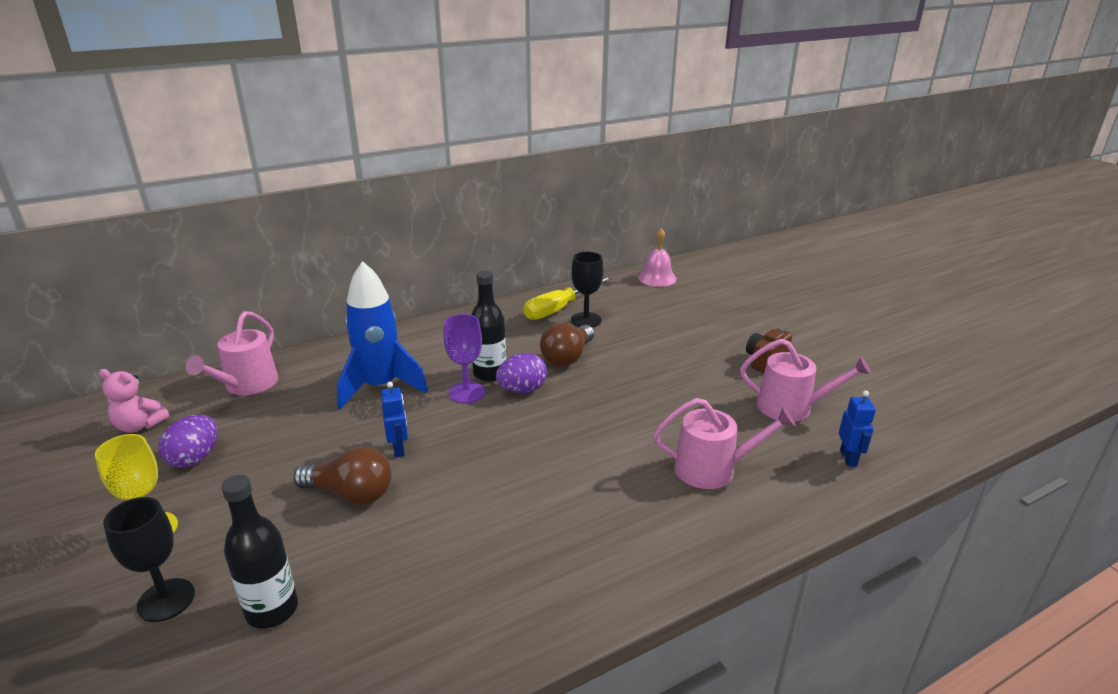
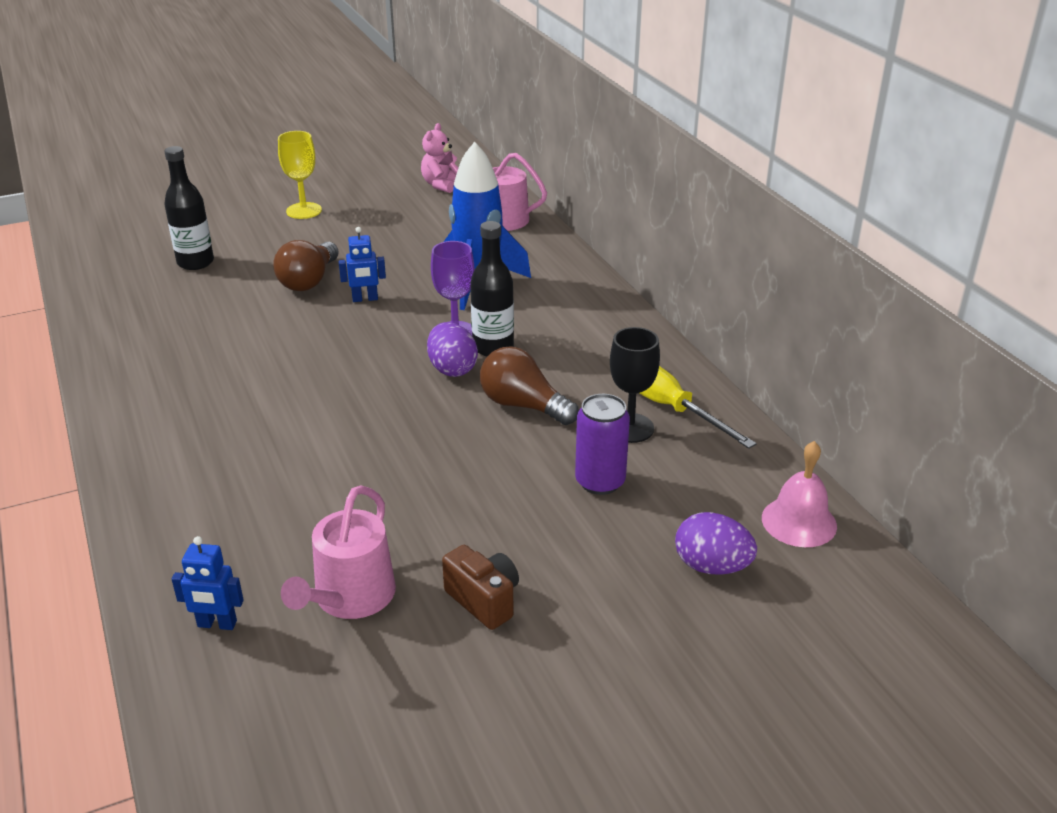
camera: 95 degrees right, 5 degrees up
(166, 600) = (228, 226): black goblet -> none
(195, 458) = (386, 212): purple egg -> purple egg (711, 566)
(643, 329) = (600, 482): none -> purple can
(712, 469) = (250, 494): pink watering can -> none

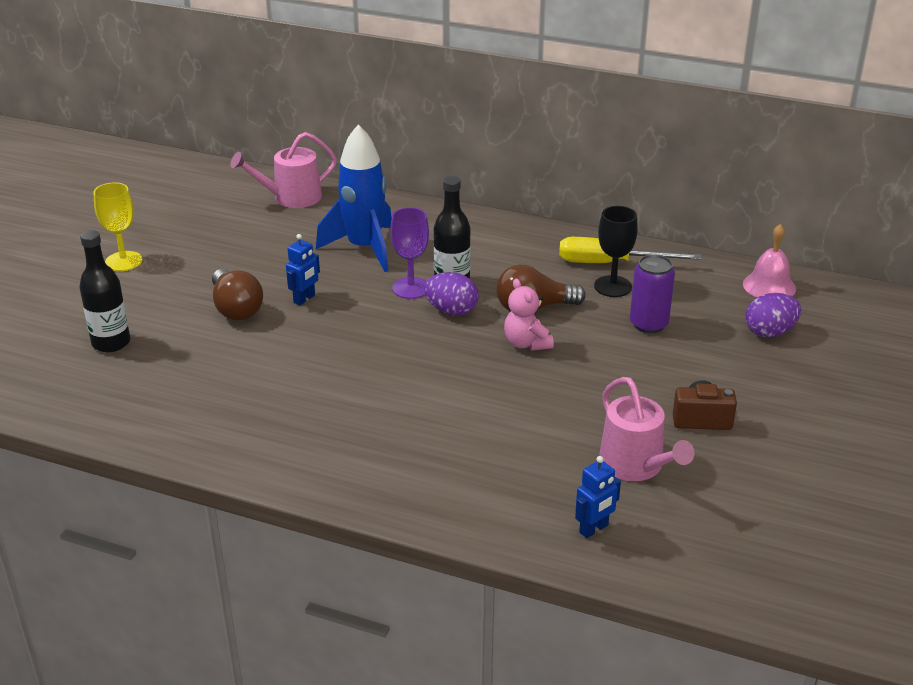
camera: 45 degrees left, 0 degrees up
(441, 185) = (200, 192): pink teddy bear -> pink teddy bear (526, 343)

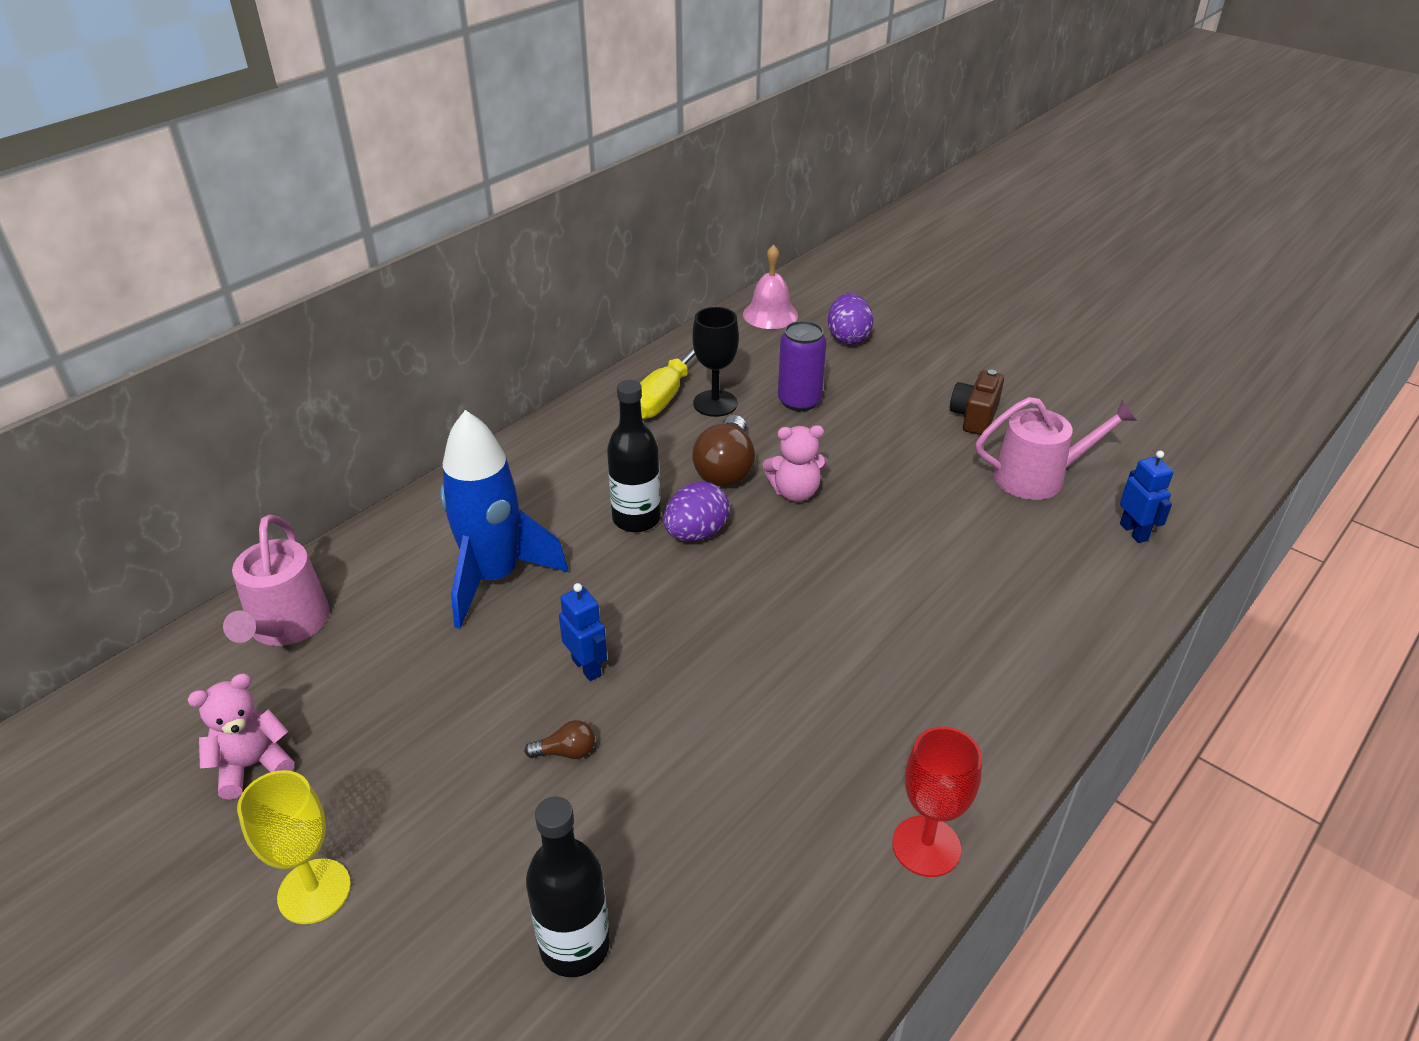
camera: 70 degrees left, 5 degrees up
(192, 221) = (252, 765): none -> pink teddy bear
(211, 453) = (926, 846): none -> red goblet
(236, 308) = (566, 752): brown light bulb -> brown light bulb, size x0.47
(411, 288) = (623, 556): purple goblet -> none

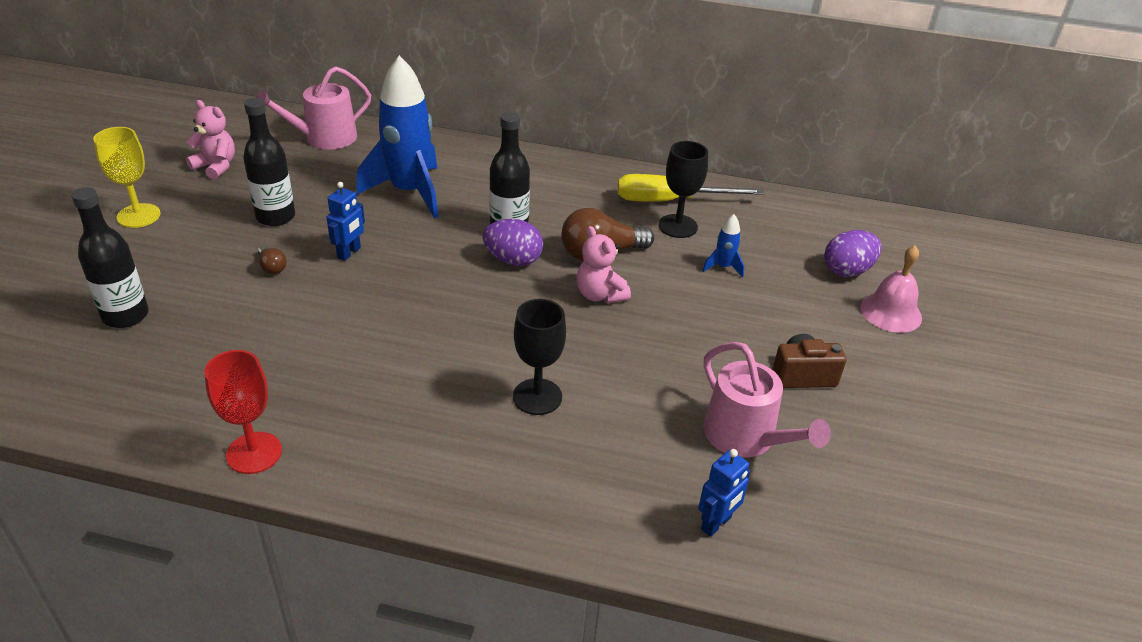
camera: 60 degrees right, 0 degrees up
(448, 723) = (275, 217): none -> black bottle
(770, 314) = (834, 220): pink bell -> pink bell (891, 312)
(799, 401) = (723, 267): purple can -> blue rocket
(930, 586) = (537, 397): none -> black goblet

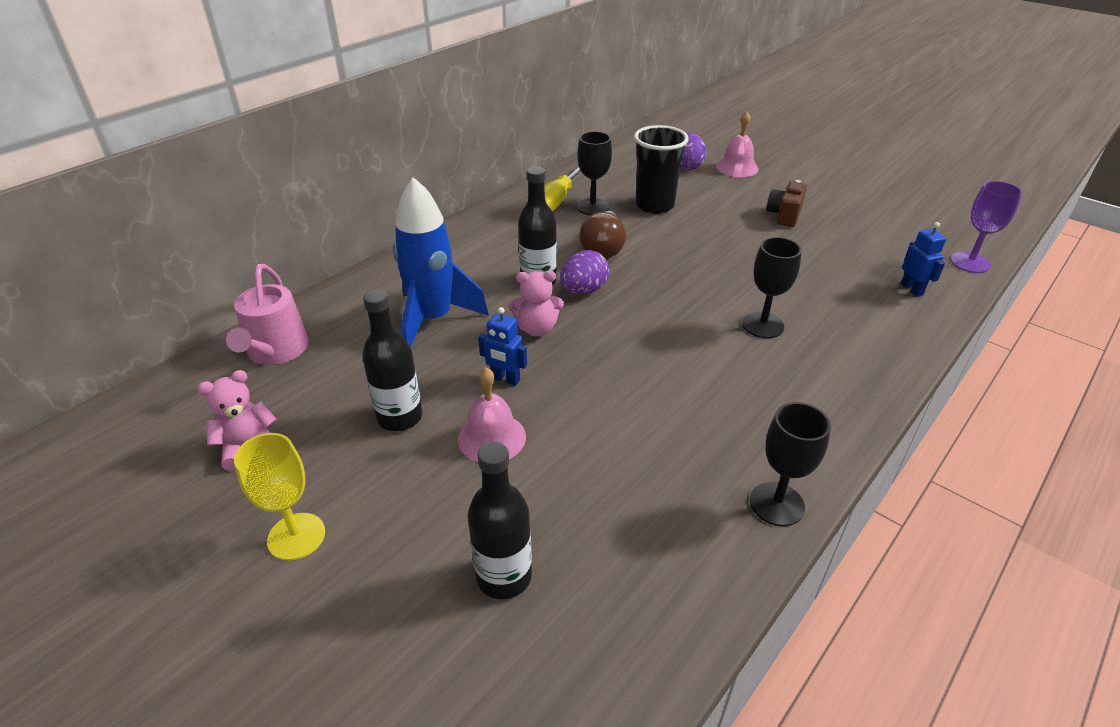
camera: 60 degrees left, 0 degrees up
(254, 453) = (776, 504): red goblet -> black goblet
(272, 267) = (492, 437): brown light bulb -> pink bell
(349, 253) = (505, 379): blue robot -> blue robot turned 150 degrees clockwise
(600, 295) = (655, 263): pink teddy bear -> pink teddy bear (537, 329)
(723, 267) = (654, 205): blue rocket -> black cup
(745, 437) = (835, 254): pink watering can -> none
(846, 587) = (970, 262): none -> purple goblet

